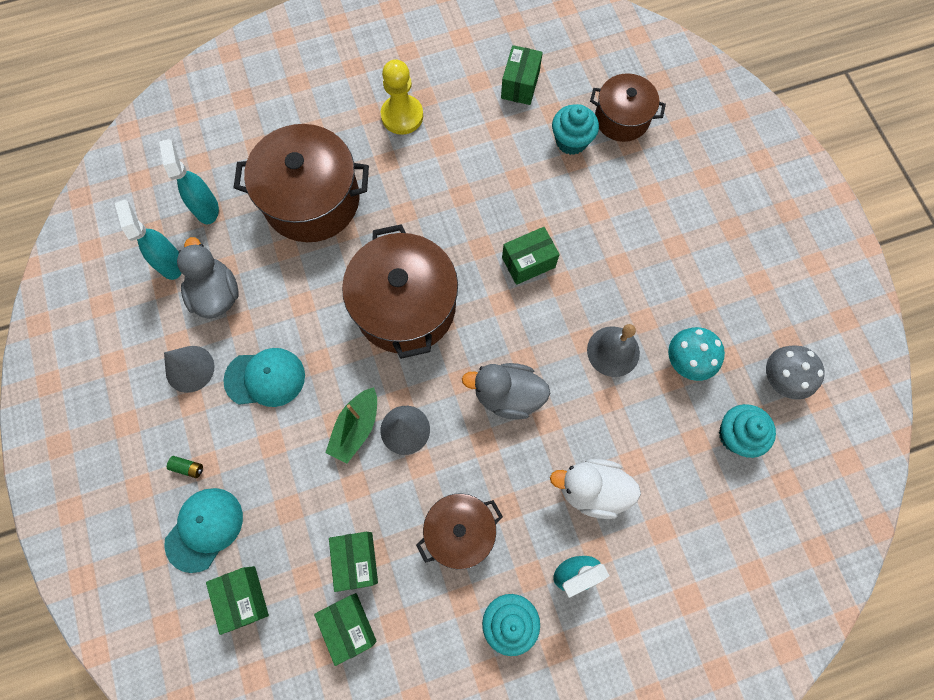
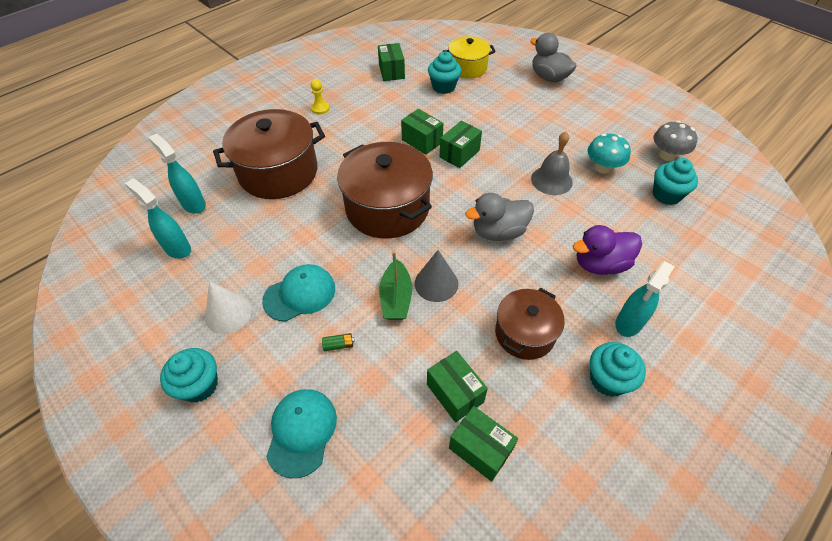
camera: 25 degrees left, 20 degrees down
(136, 437) = (199, 385): none -> turquoise cupcake
(188, 467) = (261, 388): green battery -> green battery (338, 345)
(190, 368) = (228, 313): grey cone -> white cone
(216, 294) = (228, 254): grey duck -> grey duck (549, 77)
(243, 597) = (369, 473): green box -> green box (422, 141)
(402, 116) = (320, 108): yellow pawn -> yellow pawn, size x0.56
(591, 489) = (600, 264): white duck -> purple duck
(622, 118) = (467, 68): brown pot -> yellow pot

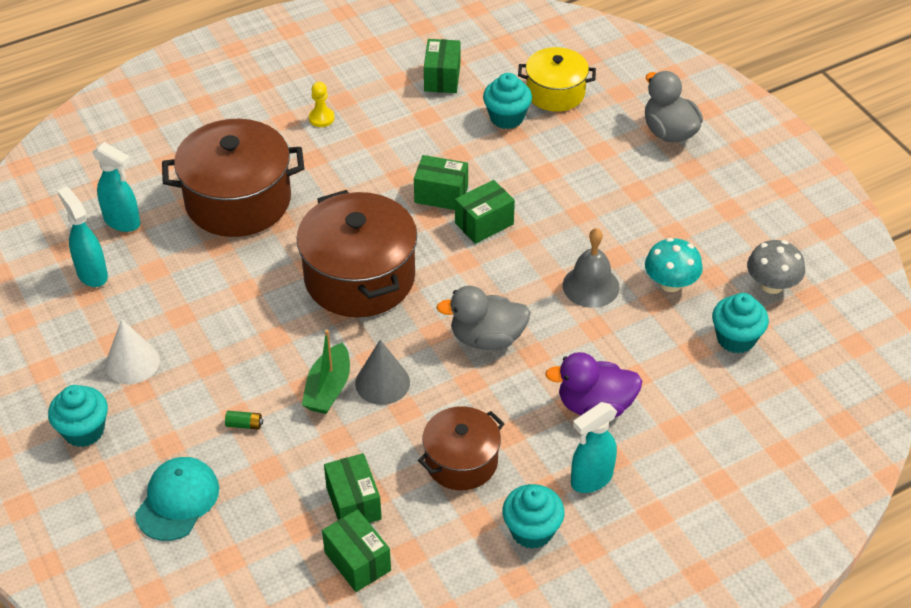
camera: 15 degrees right, 5 degrees down
(193, 204) = (122, 222): turquoise spray bottle -> turquoise spray bottle turned 150 degrees clockwise
(300, 294) = (218, 359): turquoise cap -> none
(422, 141) = (441, 195): green box -> green box turned 45 degrees counterclockwise

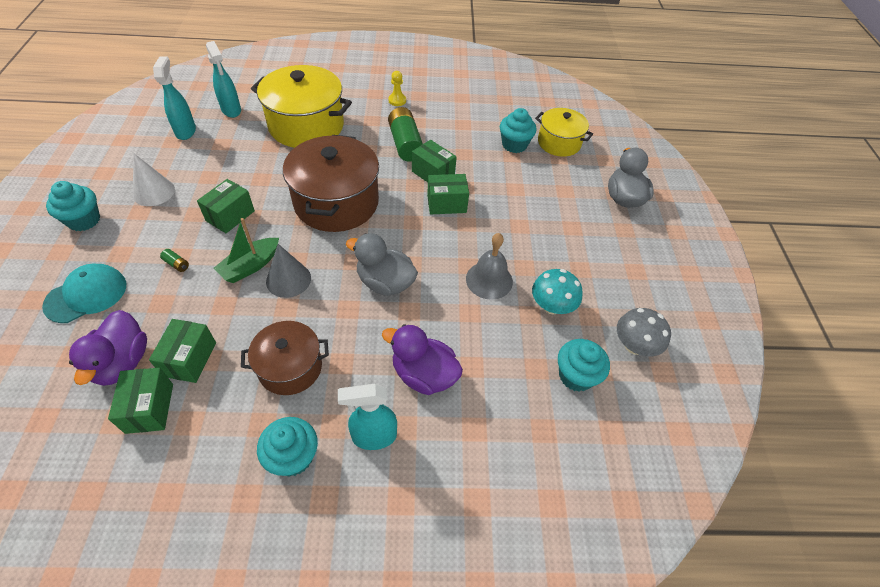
camera: 25 degrees right, 5 degrees up
(238, 200) = (306, 126): brown pot -> yellow pot
(287, 539) = (122, 362): none -> purple duck
(379, 171) = (405, 144): none -> green battery
(442, 78) = (490, 106): green box -> green box (230, 216)

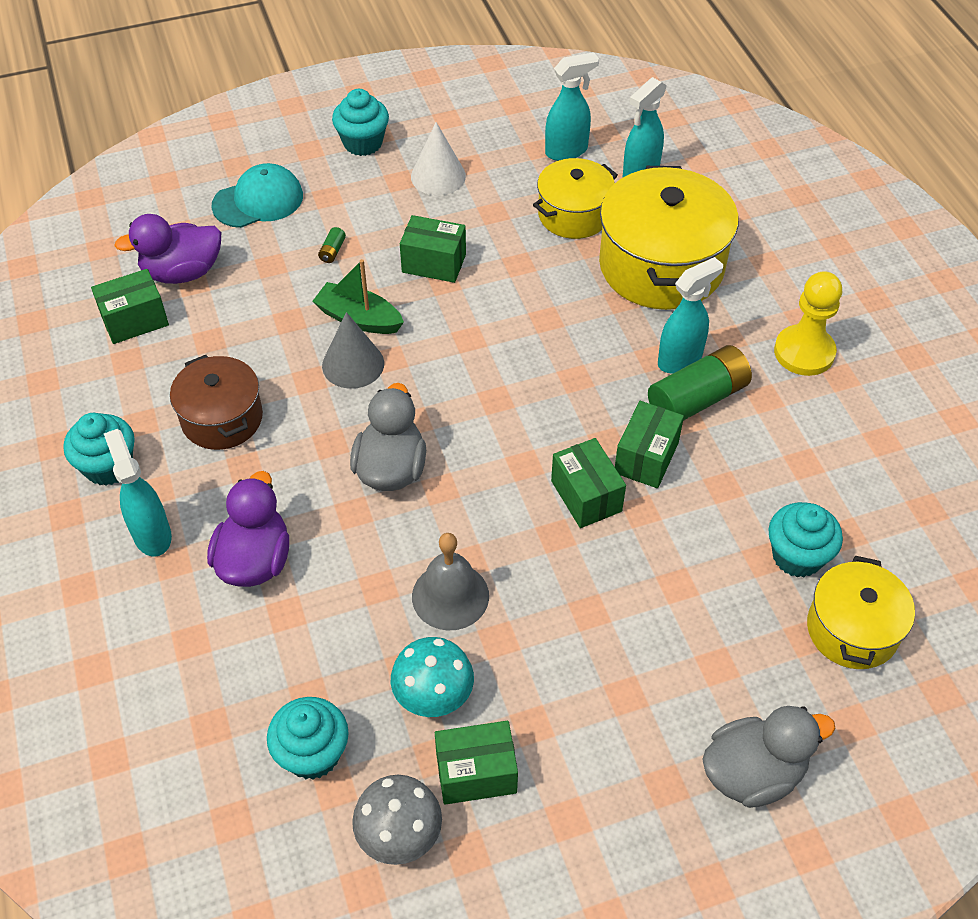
camera: 75 degrees right, 0 degrees up
(86, 295) = (258, 201): turquoise cap -> turquoise cap turned 60 degrees counterclockwise
(189, 359) = (204, 324): green box -> green box (476, 773)
(240, 145) = (573, 215): none -> yellow pot
(336, 202) = (516, 361): brown pot -> none
(375, 141) = (680, 359): none -> turquoise spray bottle
(397, 100) = (804, 352): yellow pawn -> yellow pawn, size x1.78

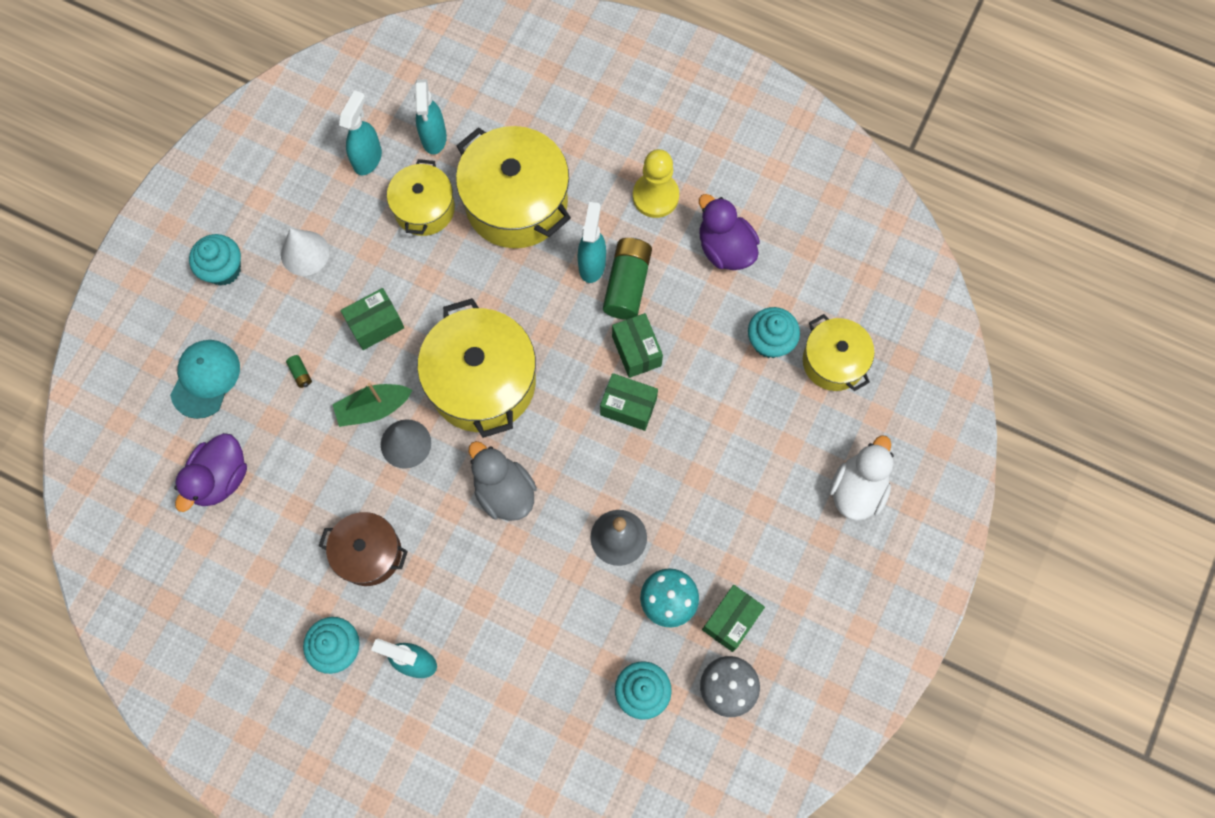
camera: 45 degrees left, 20 degrees up
(135, 320) = (232, 540): green box -> none
(255, 560) = (491, 620): purple duck -> purple duck (725, 248)
(473, 371) = (482, 382): none -> yellow pot
(753, 773) = (857, 489): grey duck -> white duck

